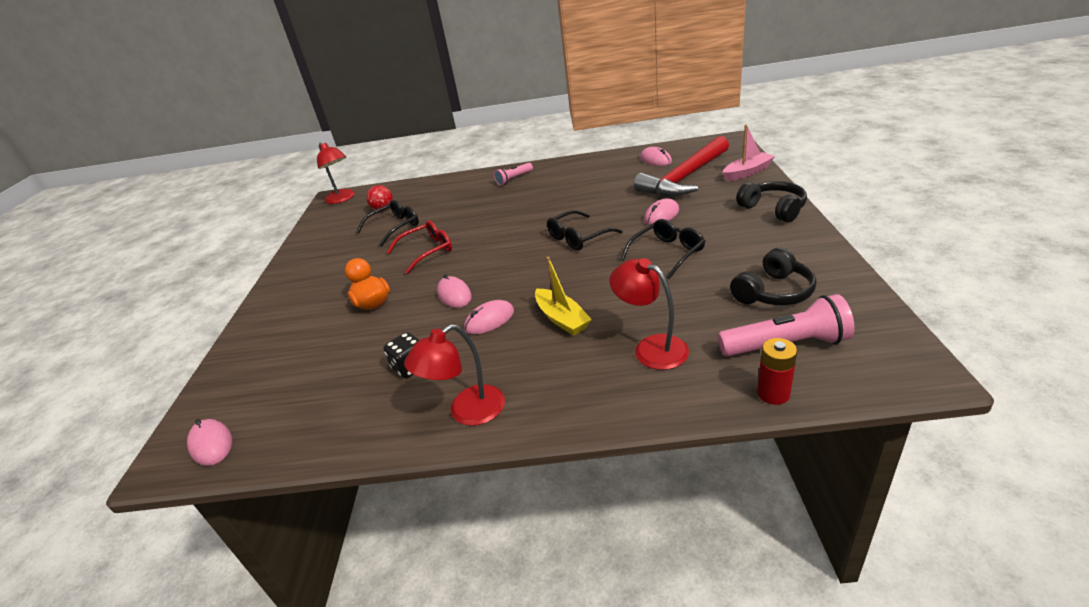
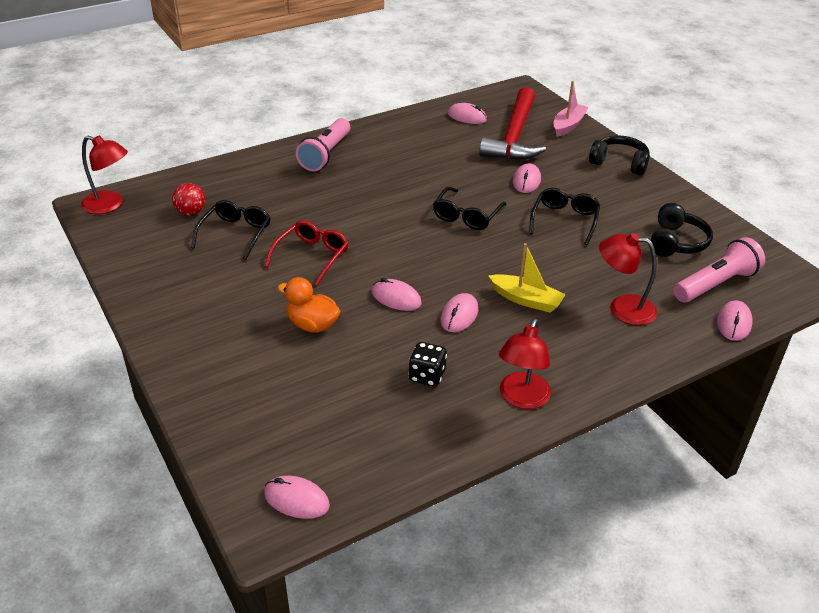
camera: 35 degrees left, 5 degrees up
(514, 179) = (325, 154): pink flashlight -> pink flashlight, size x1.67
(773, 393) = (733, 323): red battery -> pink mouse

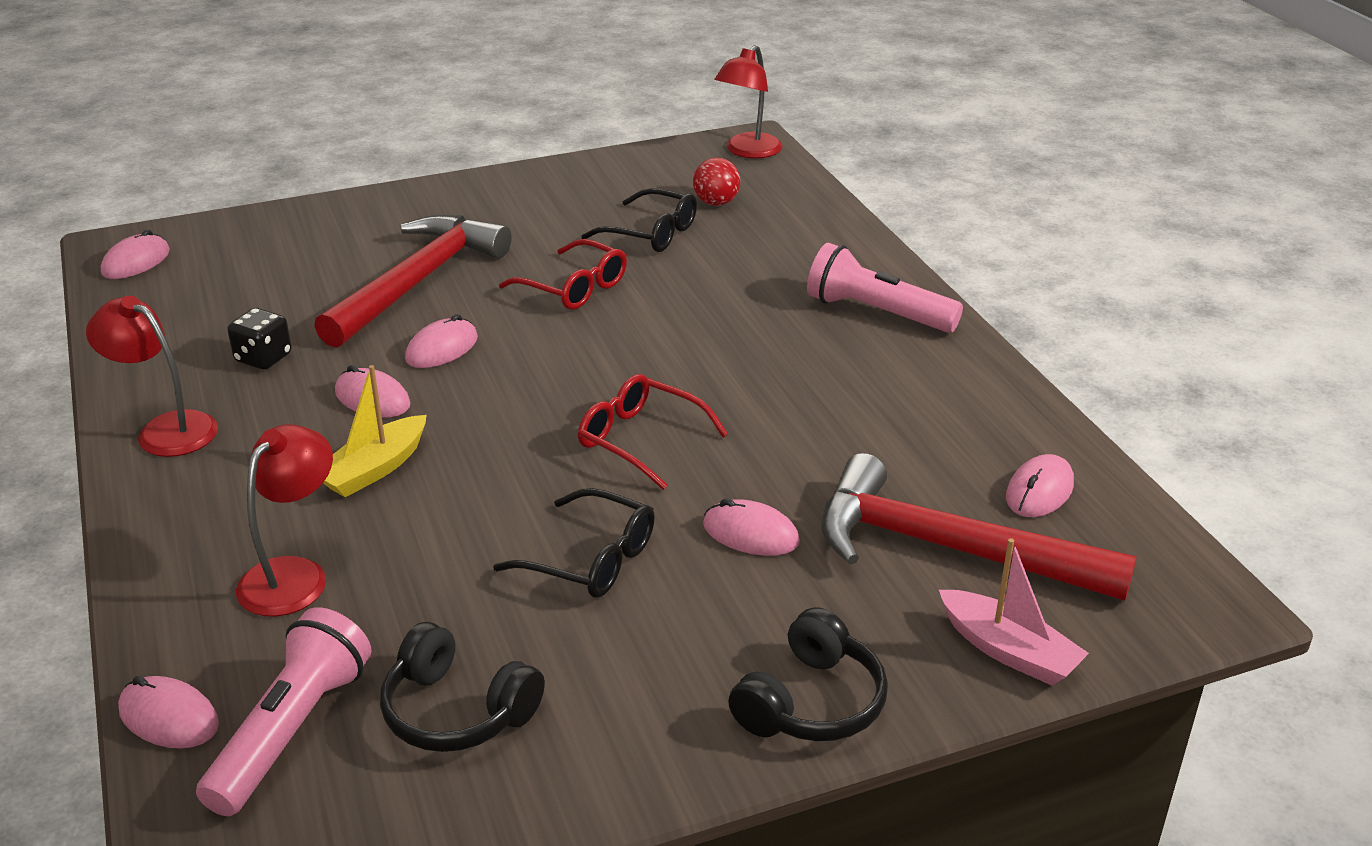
camera: 100 degrees right, 5 degrees down
(312, 325) = (417, 282): orange duck -> red hammer
(466, 216) = (641, 440): black glasses -> red glasses
(716, 284) = (292, 731): pink flashlight -> pink flashlight turned 135 degrees counterclockwise

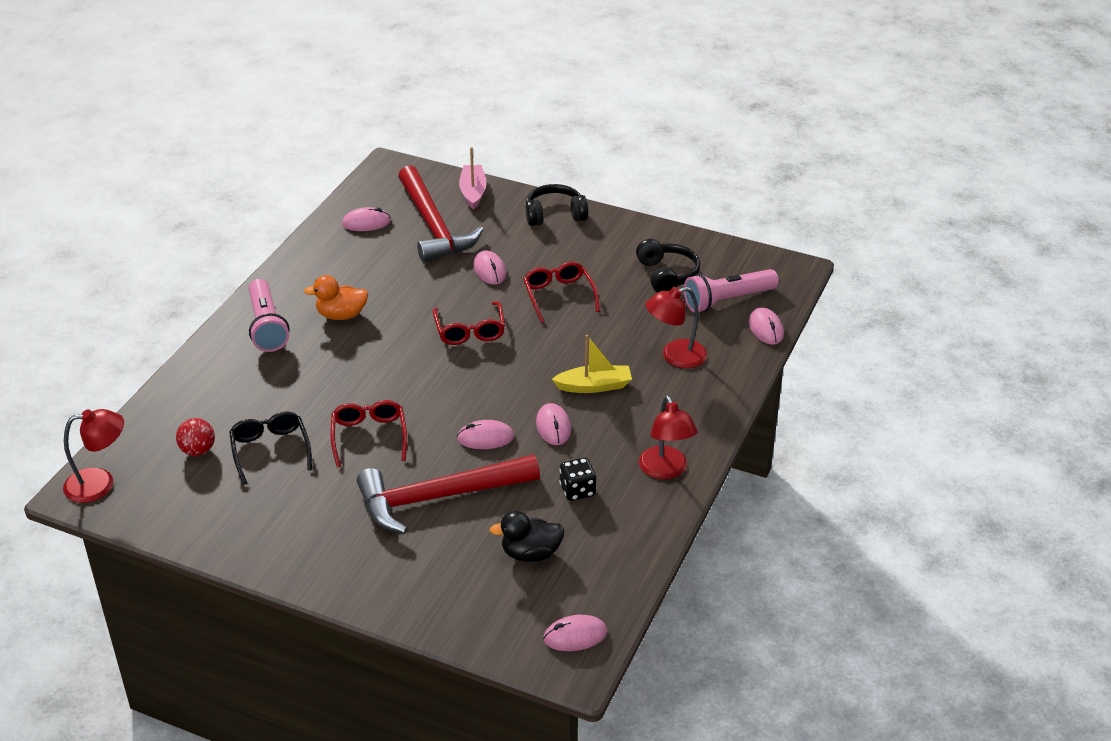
camera: 135 degrees left, 5 degrees up
(255, 290) = (530, 553): none -> black duck
(590, 559) = (559, 296): black glasses -> red glasses
(824, 367) = (341, 315): none -> orange duck

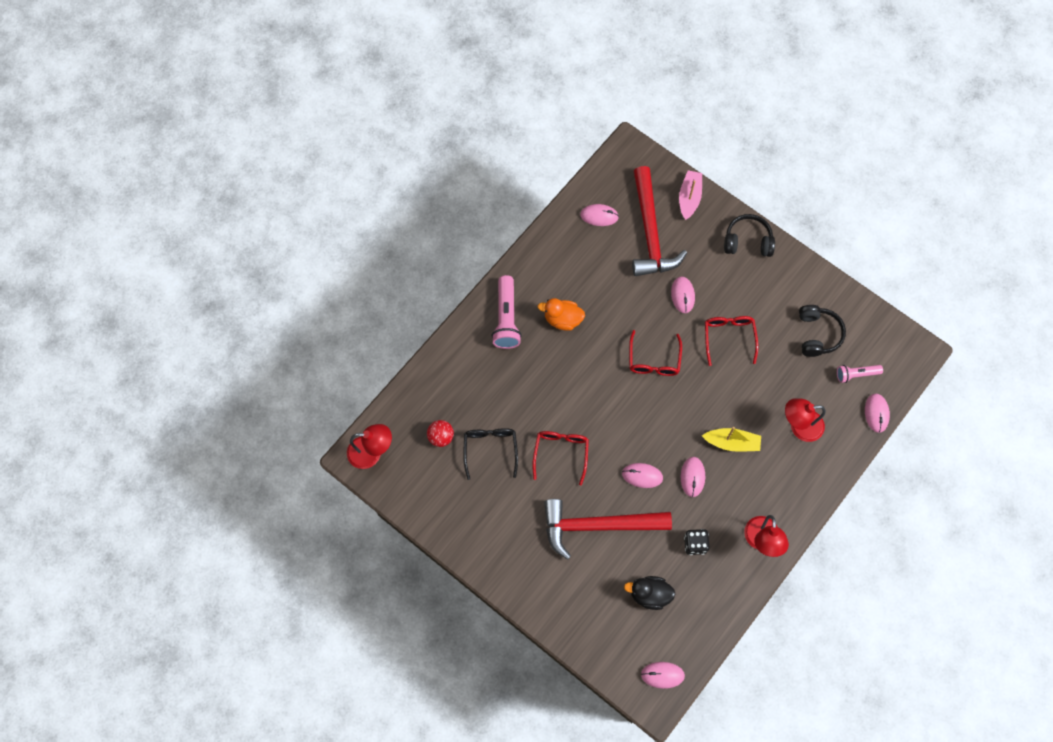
camera: 15 degrees right, 30 degrees up
(727, 300) = (856, 374): pink flashlight -> pink flashlight, size x0.60

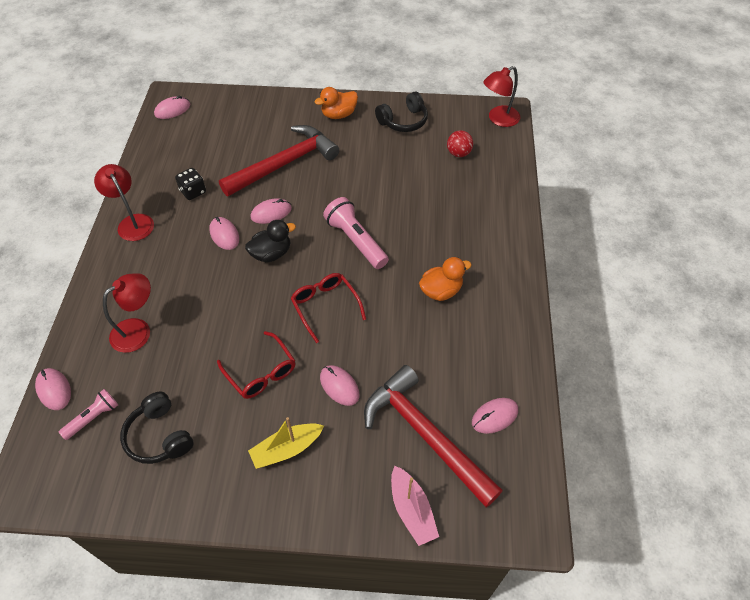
camera: 145 degrees right, 15 degrees down
(490, 450) = (412, 165): black glasses -> none
(506, 318) = (492, 262): pink flashlight -> pink flashlight (356, 241)
(509, 557) = (338, 114): none -> orange duck
(561, 453) = (353, 192): red glasses -> none
(649, 594) = (212, 145): black duck -> black duck (271, 253)
(732, 442) = (202, 280): yellow boat -> yellow boat (286, 449)
(747, 241) = (304, 499): black headphones -> black headphones (403, 121)

